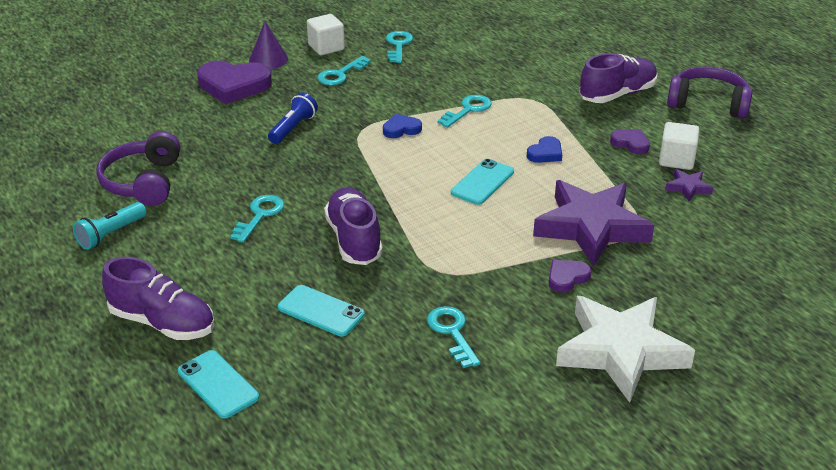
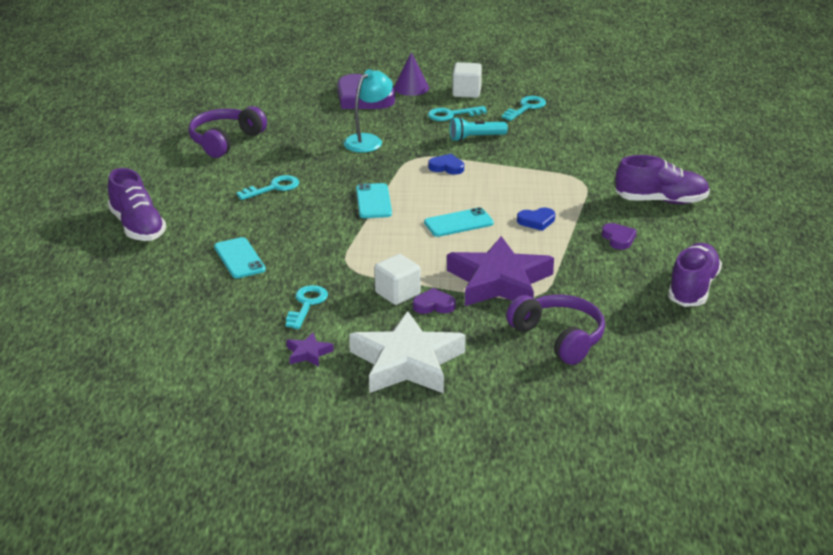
camera: 35 degrees right, 5 degrees down
(110, 234) = (167, 165): turquoise flashlight -> turquoise flashlight (475, 138)
(218, 384) = (127, 273): turquoise phone -> turquoise phone (373, 201)
(293, 128) = (368, 140): blue flashlight -> turquoise lamp
(354, 240) = (316, 225): purple shoe -> purple shoe (693, 288)
(468, 110) = (517, 171): turquoise key -> none
(676, 160) = (640, 263): white cube -> white cube (397, 293)
(688, 188) = (620, 285): purple star -> purple star (308, 353)
(708, 103) = (734, 234): purple headphones -> purple headphones (559, 338)

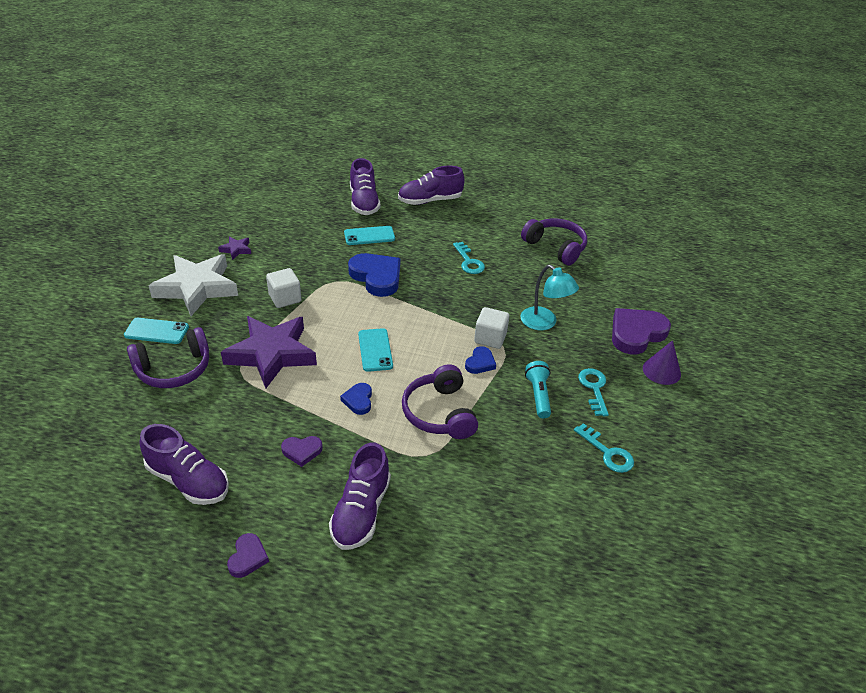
camera: 100 degrees right, 10 degrees up
(154, 275) = (364, 202): none -> purple shoe
(307, 304) = (294, 256): turquoise key -> none
(328, 240) = (376, 277): none -> blue heart
(373, 201) = (430, 308): turquoise phone -> turquoise phone (157, 331)
(434, 305) = (259, 313): purple heart -> purple heart (248, 557)
(466, 92) = (650, 411): white cube -> white cube (490, 338)
(527, 180) = (440, 413): none -> purple headphones

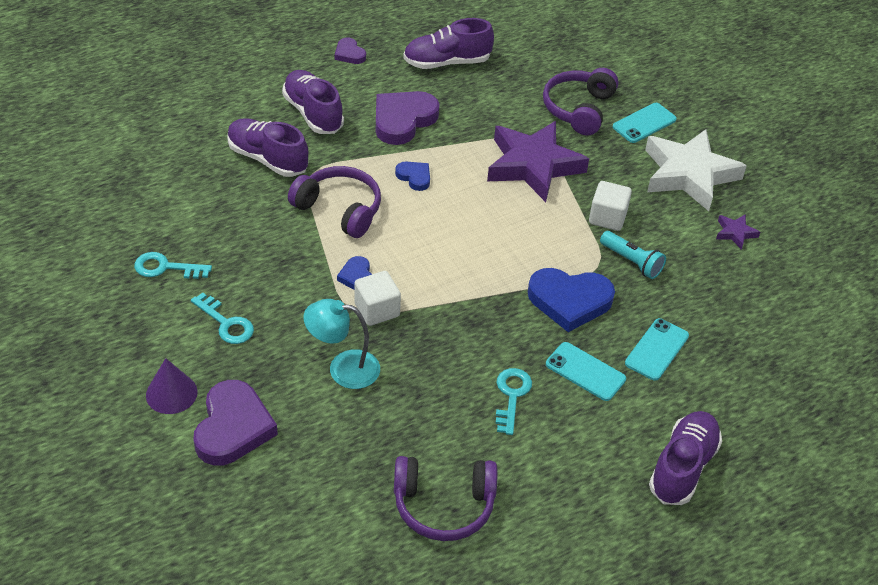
camera: 135 degrees right, 5 degrees up
(302, 451) = (403, 120): purple heart -> purple heart, size x1.96
(364, 202) = (741, 397): purple shoe -> purple shoe (267, 159)
(375, 350) = (461, 225): turquoise phone -> turquoise phone (585, 372)
(469, 261) = (511, 396): turquoise key -> turquoise key turned 75 degrees clockwise
(538, 395) = (272, 281): turquoise flashlight -> turquoise flashlight (632, 262)

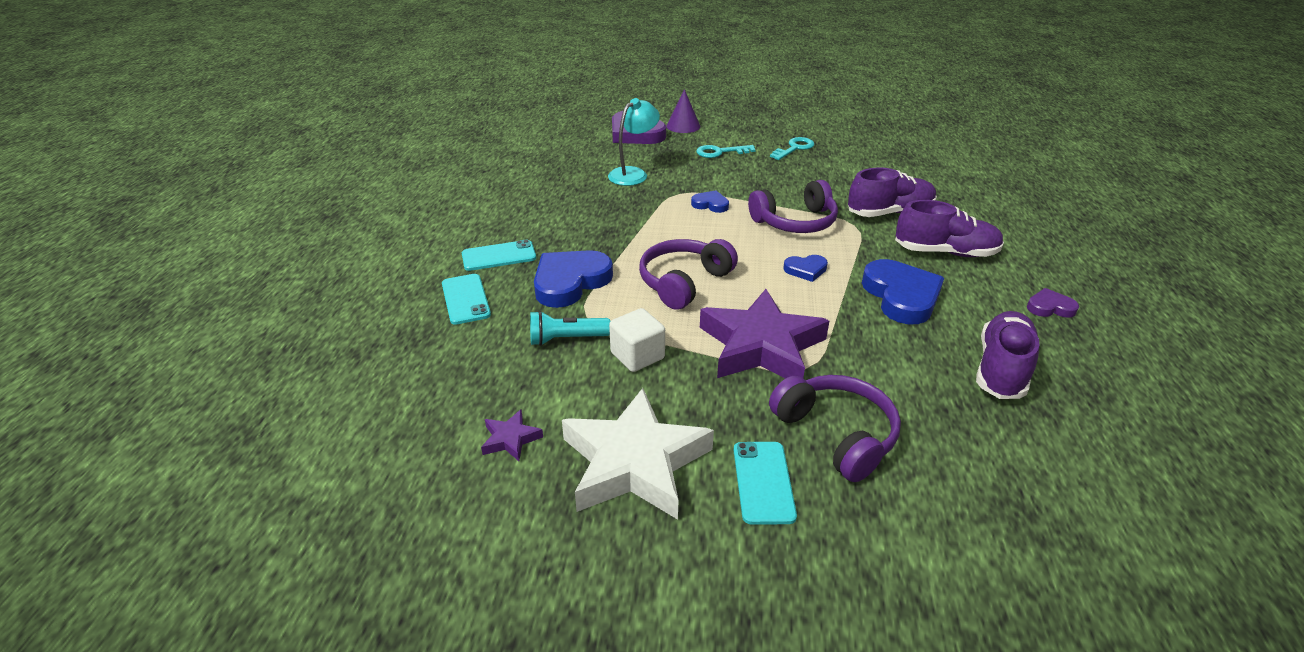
camera: 130 degrees right, 10 degrees down
(377, 310) = (669, 200): white cube -> none
(403, 120) = (901, 296): purple heart -> blue heart
(443, 505) = (492, 169): purple headphones -> purple headphones (684, 282)
(511, 396) = (526, 219): turquoise key -> none
(682, 467) = (369, 256): purple shoe -> none

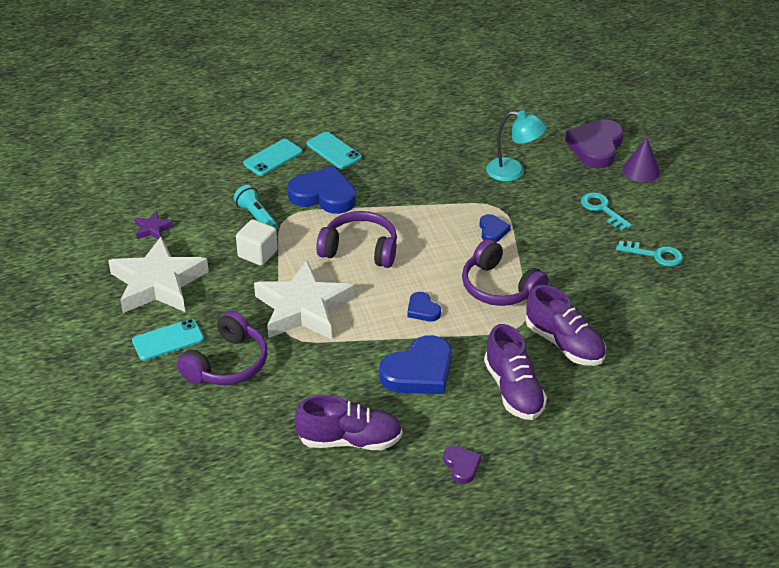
camera: 65 degrees right, 5 degrees up
(761, 346) = (303, 308): purple star -> white star

